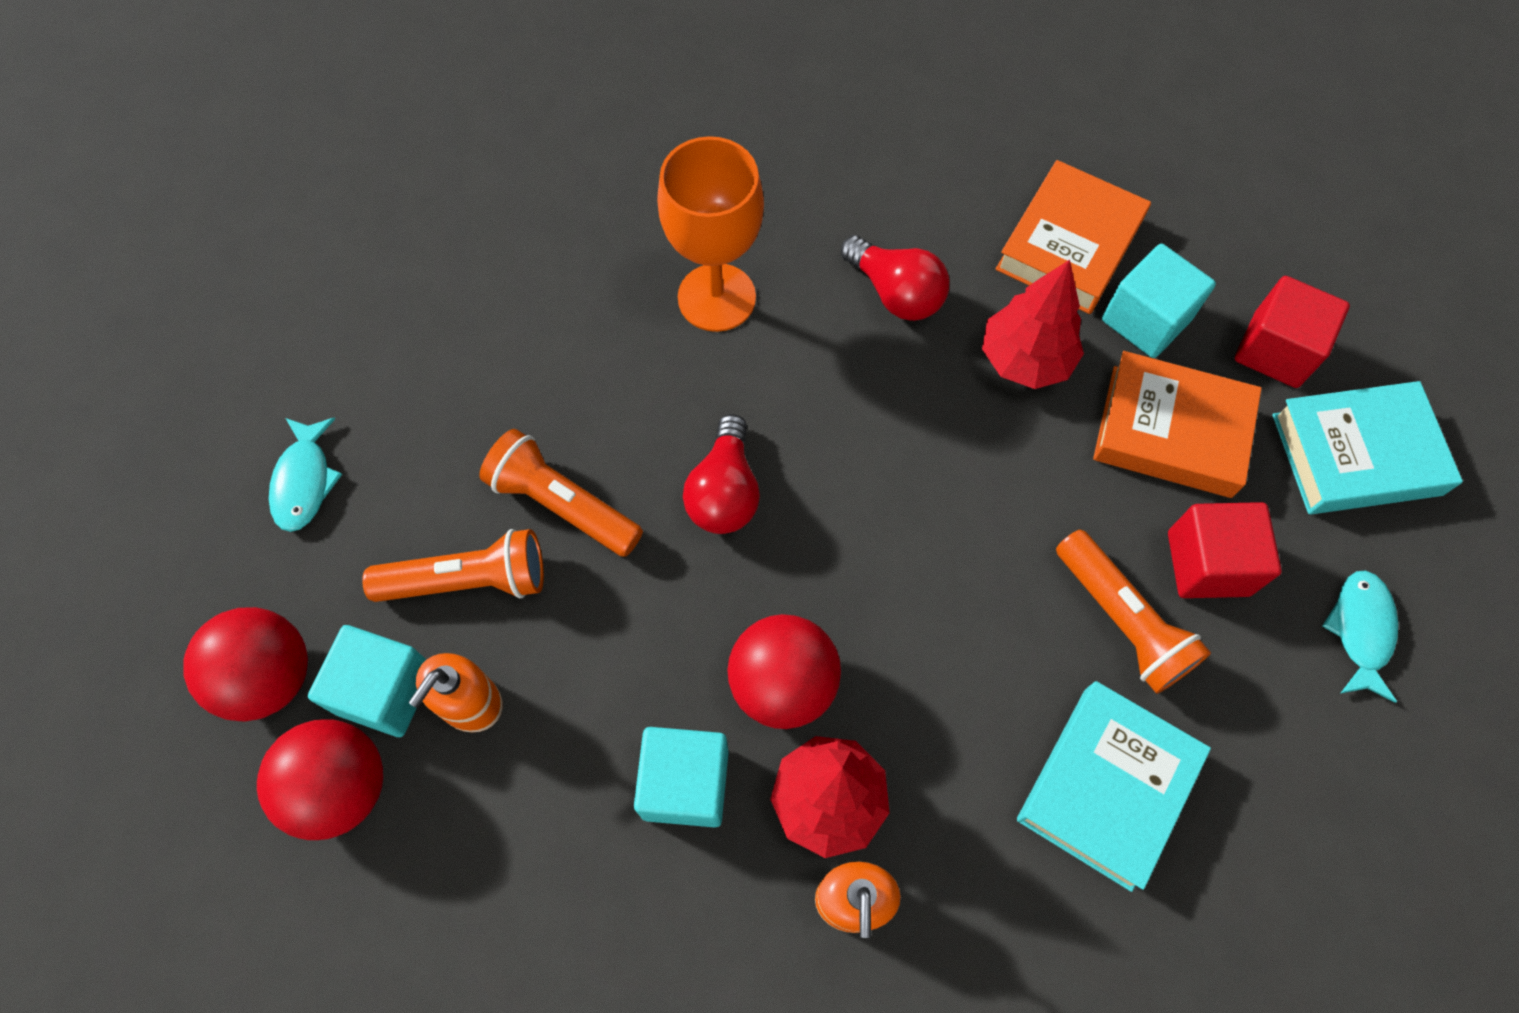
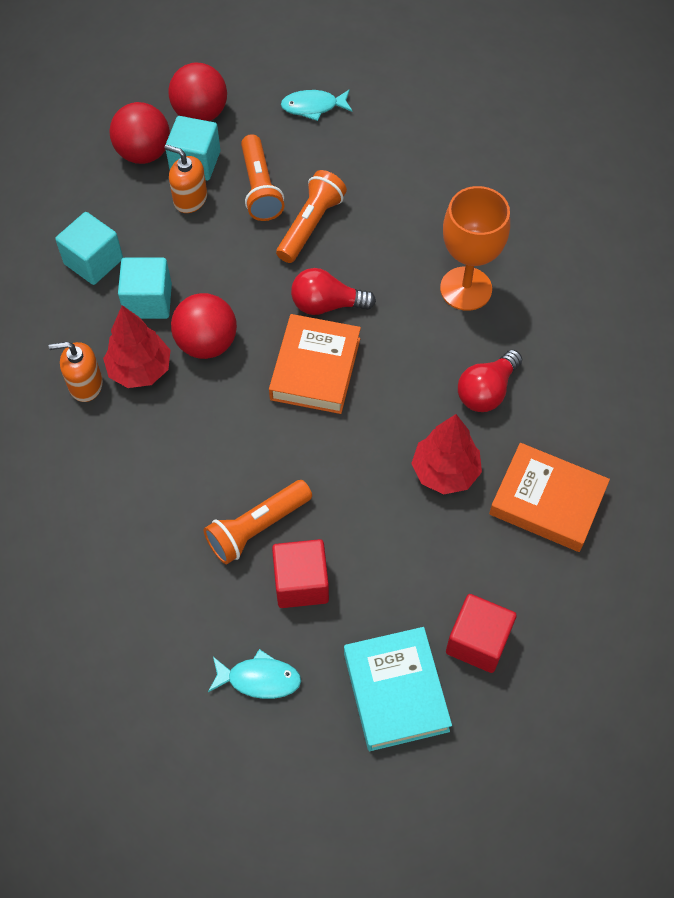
camera: 85 degrees right, 5 degrees down
(1107, 787) = (150, 516): turquoise book -> none
(1146, 320) = (490, 552): turquoise cube -> turquoise cube (93, 261)
(1171, 431) = (400, 564): orange book -> orange book (315, 369)

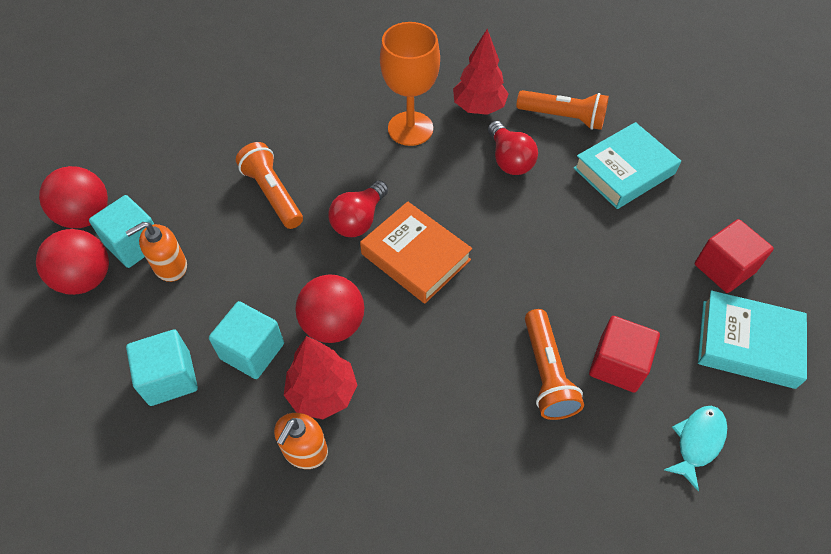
camera: 60 degrees left, 5 degrees down
(260, 188) = (205, 211): orange flashlight -> orange flashlight (563, 118)
(313, 107) = (158, 137): turquoise fish -> none
(445, 472) = (565, 218): red tree -> red tree (478, 107)
(547, 501) = (624, 171): orange book -> turquoise book

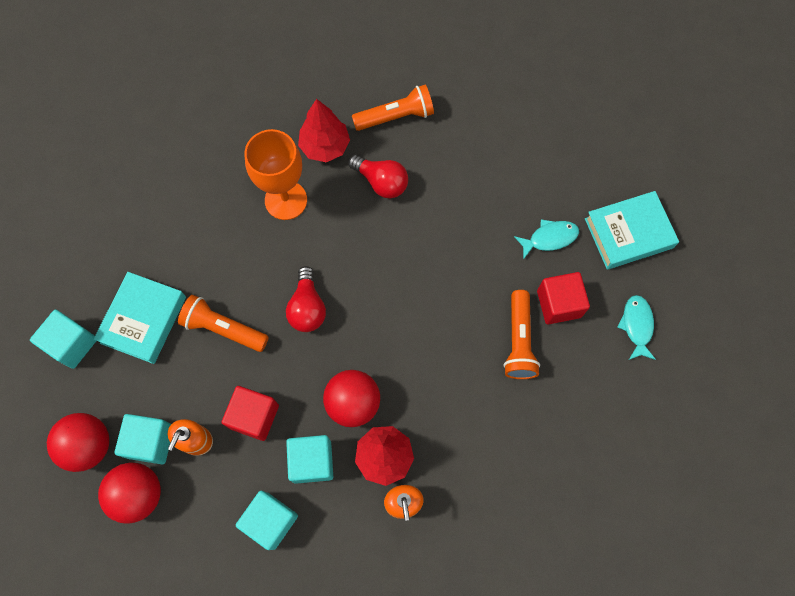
camera: 35 degrees left, 15 degrees up
(146, 135) = (72, 344): none -> turquoise cube
(416, 257) = (371, 311): orange book -> none
(546, 373) = (518, 341): orange flashlight -> orange flashlight turned 45 degrees clockwise
(624, 171) = (470, 140): turquoise book -> turquoise book (143, 320)
(650, 298) = (549, 238): none -> turquoise fish
(724, 268) = (583, 182): red cube -> red cube (254, 416)

